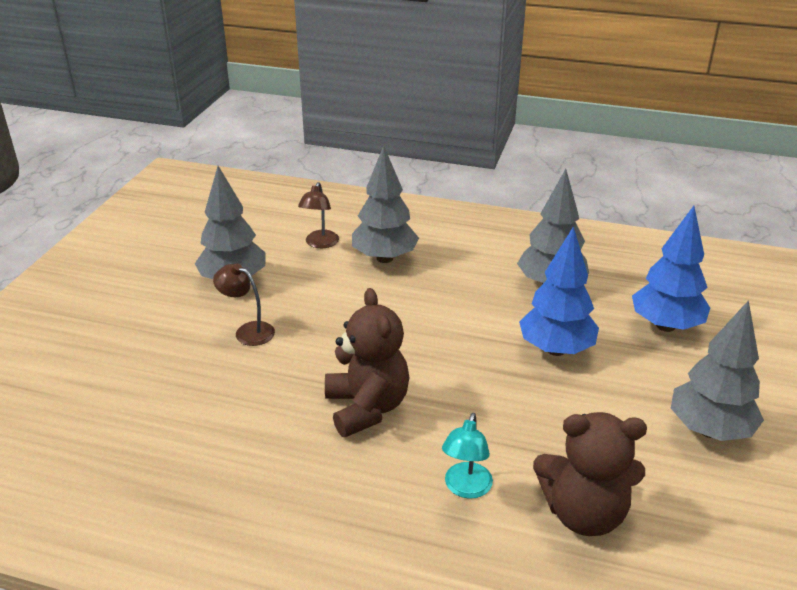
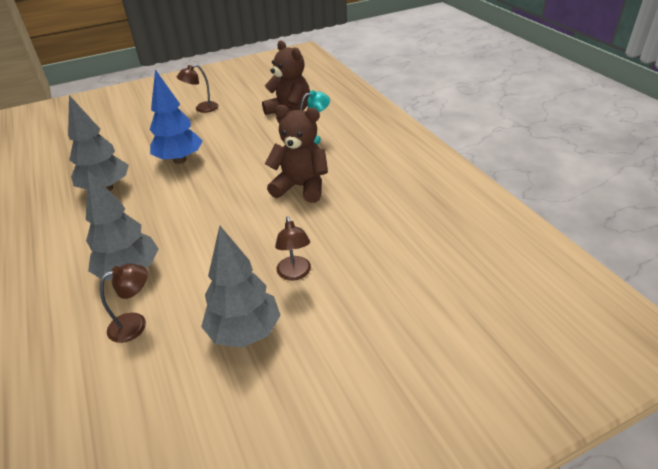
camera: 130 degrees left, 5 degrees up
(367, 408) = (301, 187): brown teddy bear -> brown teddy bear turned 75 degrees clockwise
(665, 326) = (121, 141): blue tree -> none
(709, 430) = (202, 109): grey tree -> brown lamp

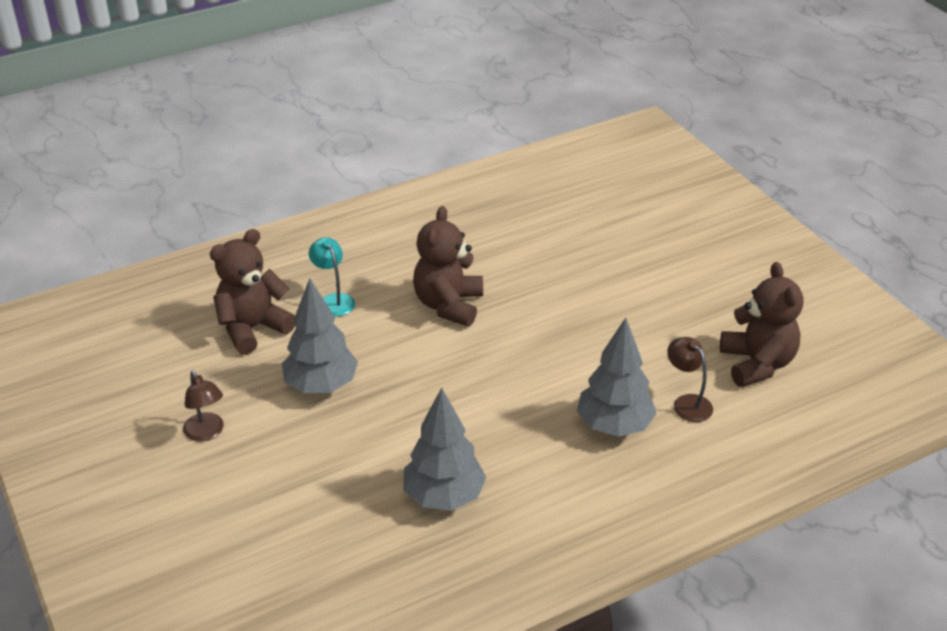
camera: 95 degrees left, 0 degrees up
(167, 393) = (757, 364): none -> brown teddy bear
(180, 160) = (373, 429): blue tree -> none
(244, 332) = (681, 326): grey tree -> grey tree (321, 385)
(295, 274) = (601, 300): brown lamp -> none

